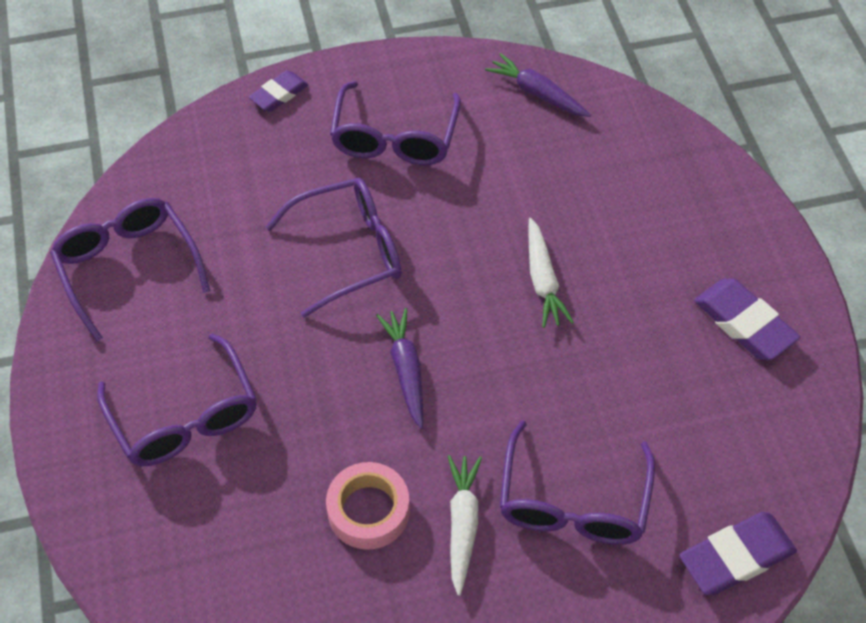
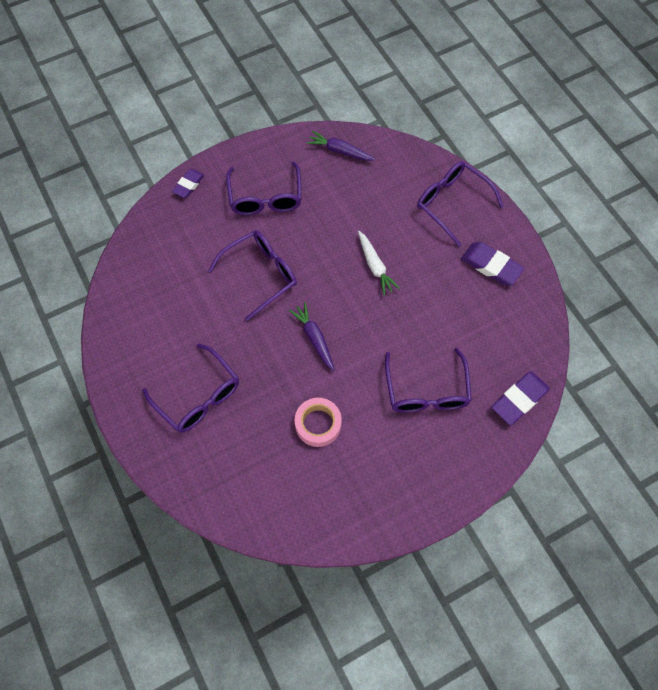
camera: 15 degrees left, 10 degrees up
(128, 268) = (135, 315): purple glasses -> purple glasses (452, 204)
(462, 524) = (371, 418): white carrot -> none

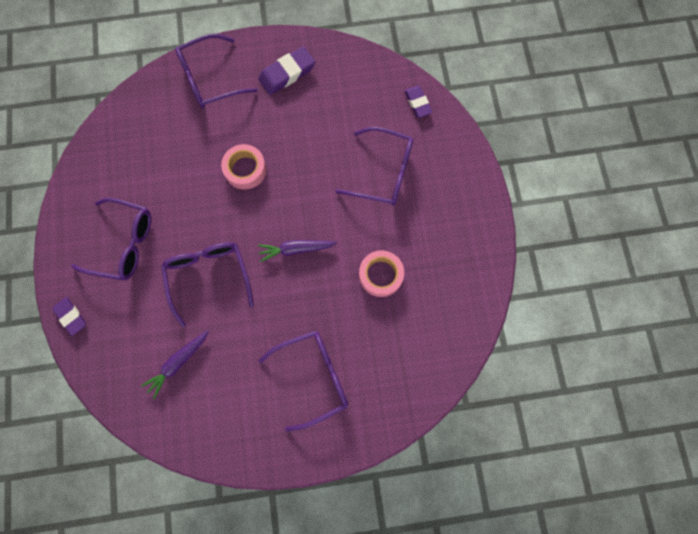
camera: 70 degrees left, 10 degrees up
(339, 151) = (104, 155): purple carrot -> purple carrot (178, 363)
(375, 266) = (245, 169): white carrot -> pink tape
(519, 399) = (417, 103): purple eraser -> purple eraser, size x0.65

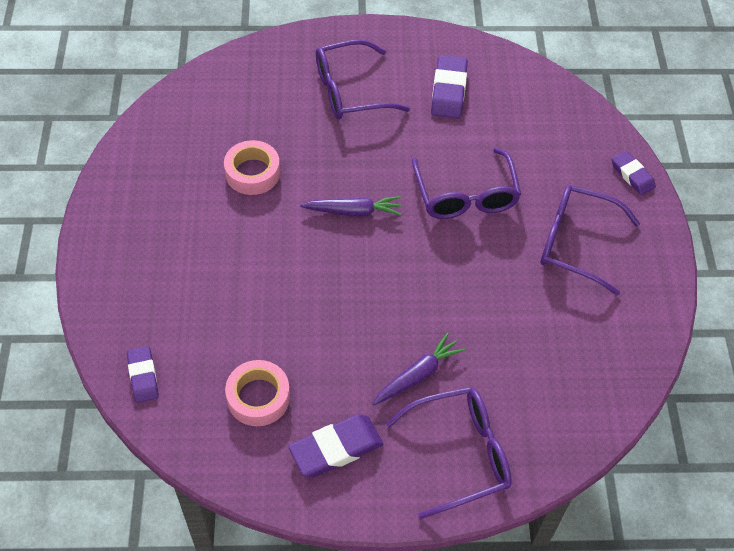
camera: 175 degrees left, 20 degrees down
(178, 363) = (501, 119): purple carrot -> purple carrot (417, 375)
(225, 390) = (449, 90): none -> purple eraser
(245, 169) = (412, 313): pink tape -> pink tape (258, 397)
(382, 172) = (220, 287): purple glasses -> none

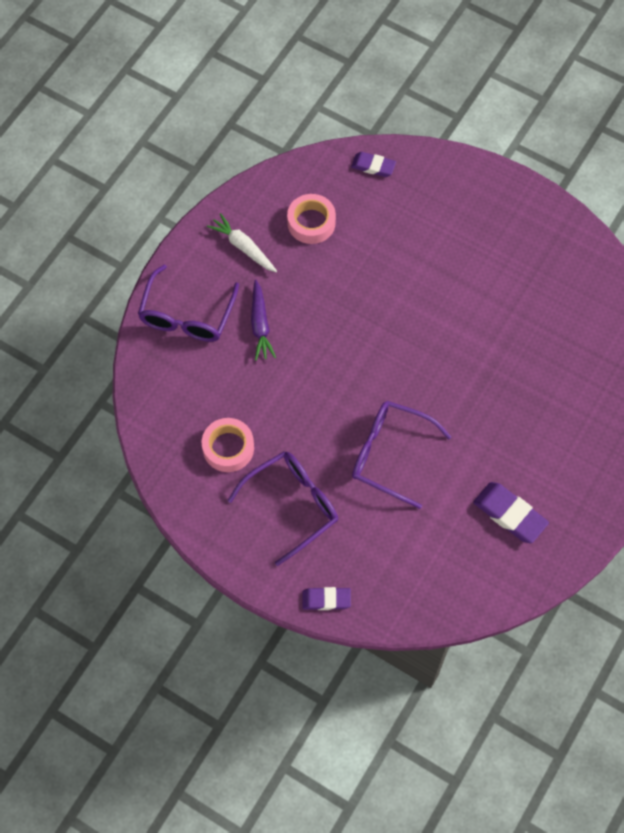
camera: 125 degrees right, 10 degrees up
(252, 173) = (509, 315): pink tape -> pink tape (228, 448)
(336, 448) = (243, 247): purple eraser -> white carrot
(351, 91) = (556, 435): purple glasses -> none
(353, 211) = (426, 365): purple carrot -> none

